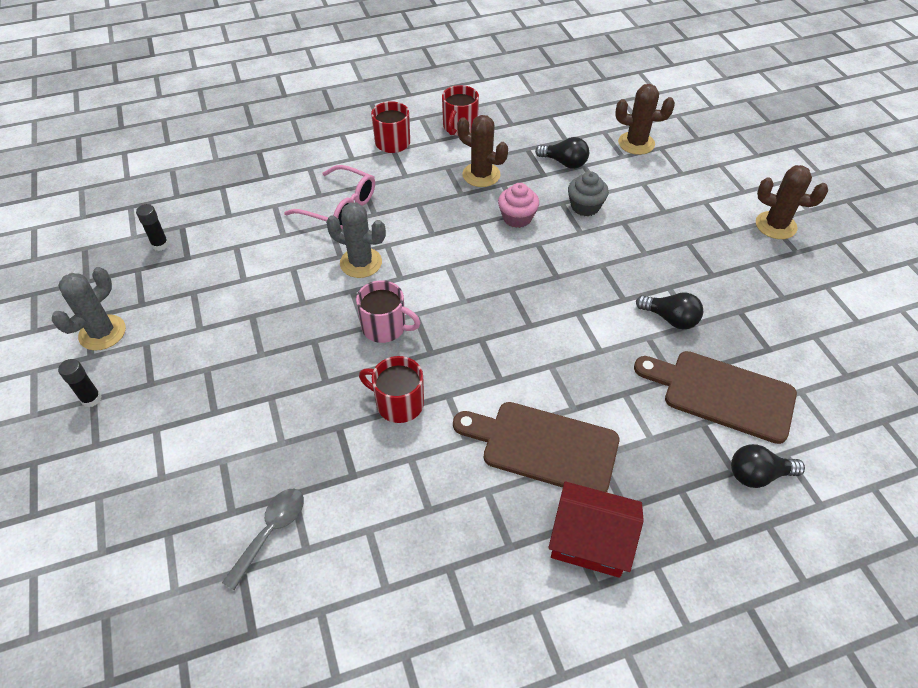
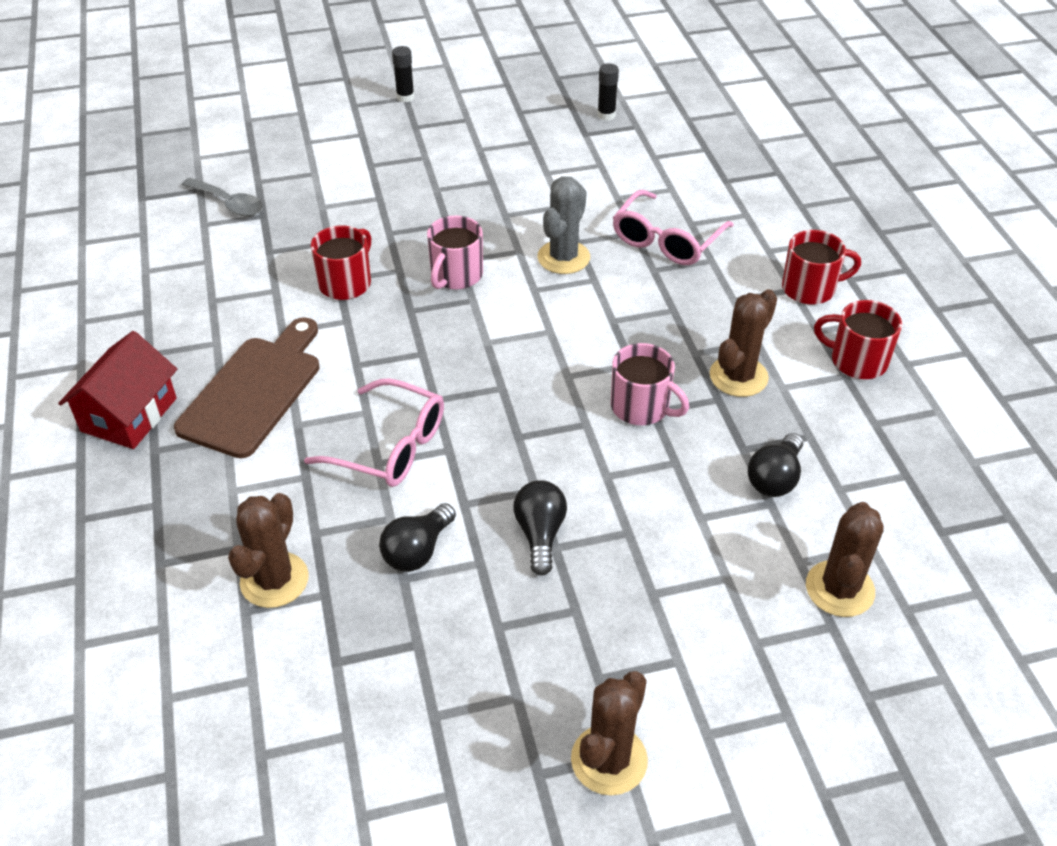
camera: 95 degrees right, 5 degrees down
(102, 333) = (485, 94): grey cactus -> none
(517, 218) = (641, 407): pink cupcake -> pink mug
(582, 346) = (389, 446): none -> pink glasses
(585, 206) = (665, 489): grey cupcake -> none
(722, 394) = (274, 580): brown cutting board -> brown cactus
(758, 475) = (145, 587): black light bulb -> black light bulb (540, 534)

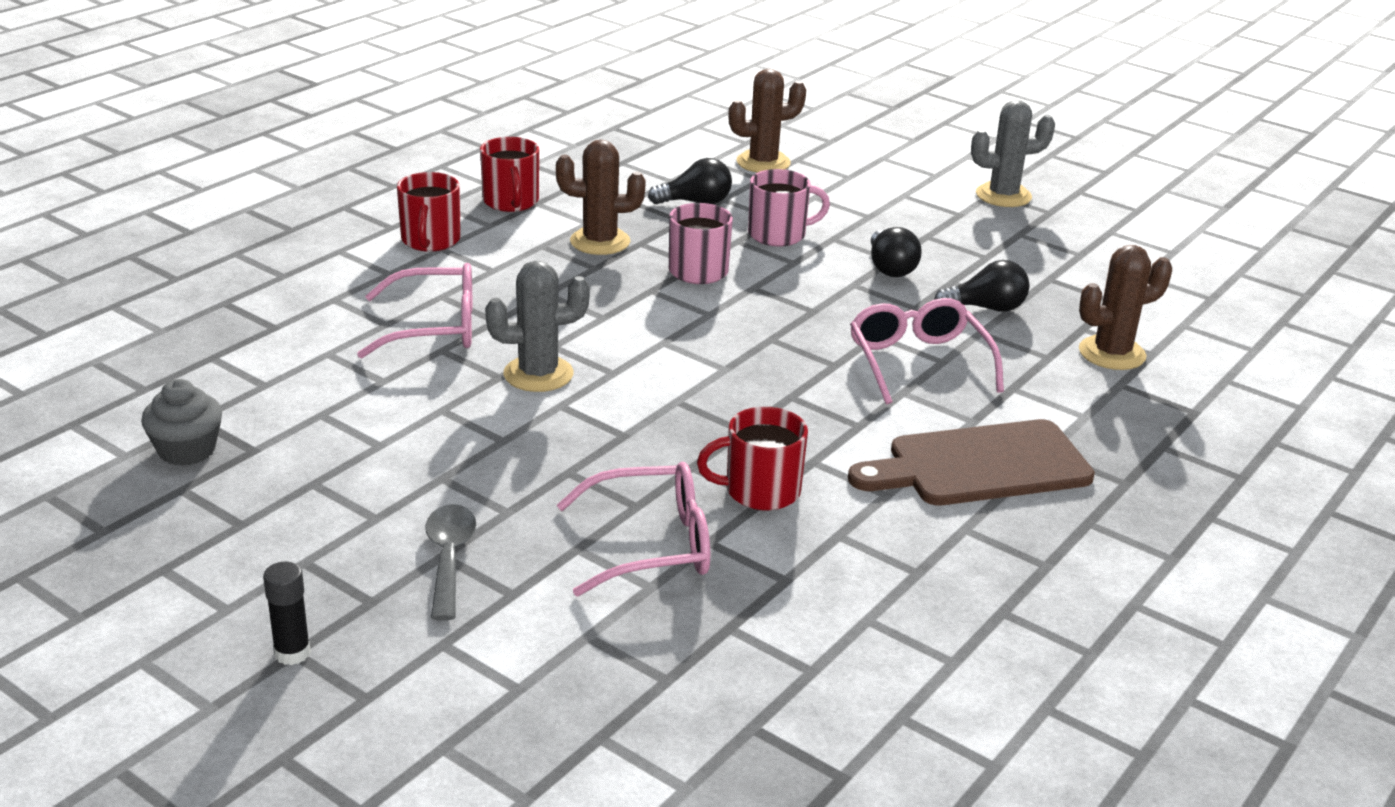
camera: 130 degrees left, 15 degrees down
(129, 415) = (1123, 524): red house -> none
(229, 204) = (745, 674): grey spoon -> grey spoon (449, 558)
(351, 221) = (650, 545): none -> pink glasses
(456, 275) = (652, 426): pink mug -> pink mug (778, 234)
(540, 534) = (890, 268): black light bulb -> black light bulb turned 60 degrees counterclockwise
(606, 115) = (187, 450): black glue stick -> grey cupcake
(609, 760) = (1003, 195): brown cactus -> grey cactus
(810, 289) = (430, 240): red mug -> red mug turned 135 degrees counterclockwise

